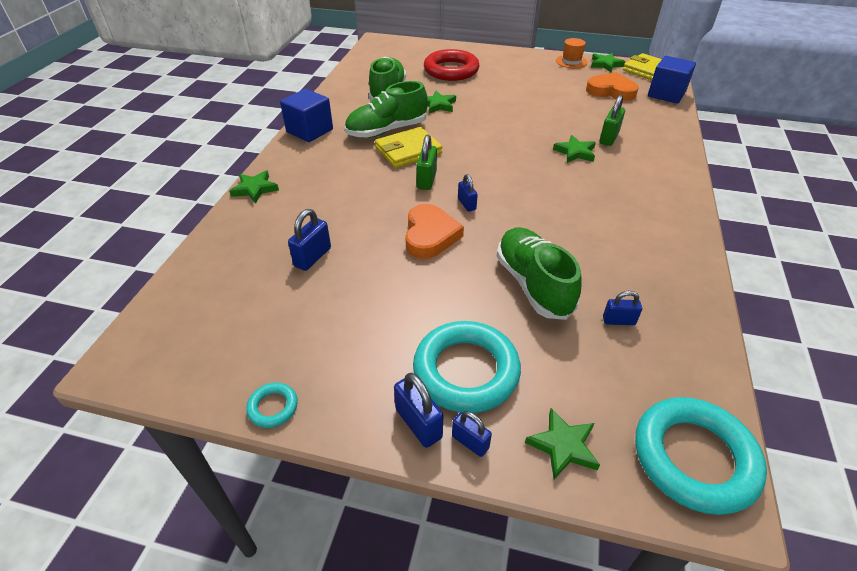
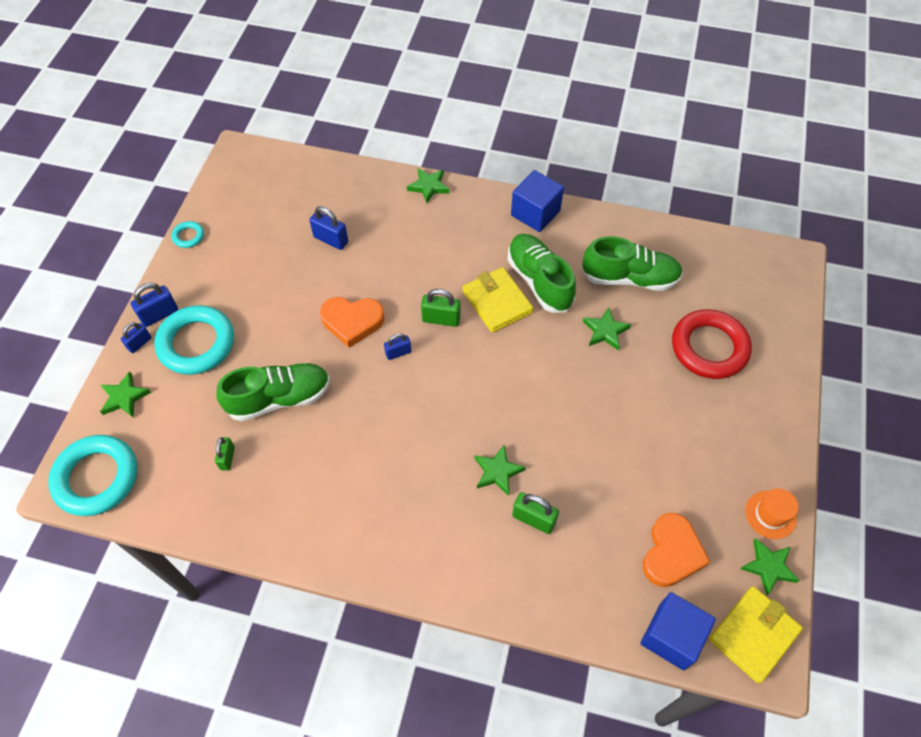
camera: 90 degrees right, 15 degrees up
(618, 321) = (227, 458): blue padlock -> green padlock

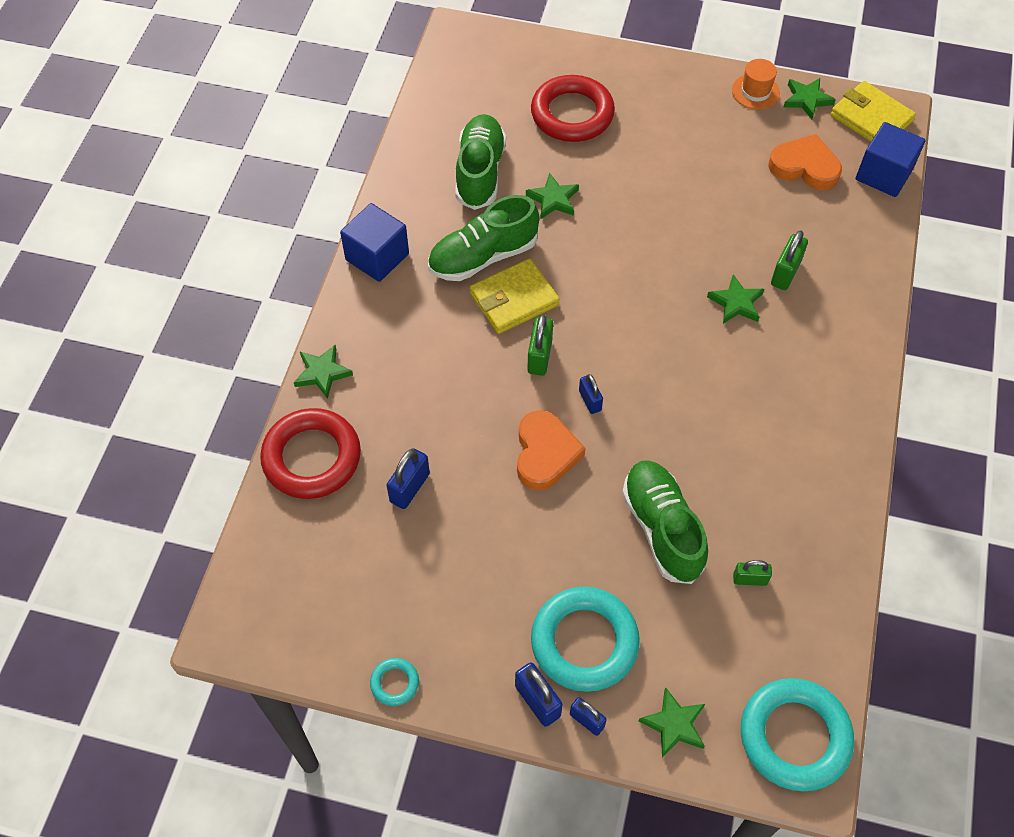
camera: 90 degrees left, 0 degrees up
(359, 185) = (312, 457): none -> red ring

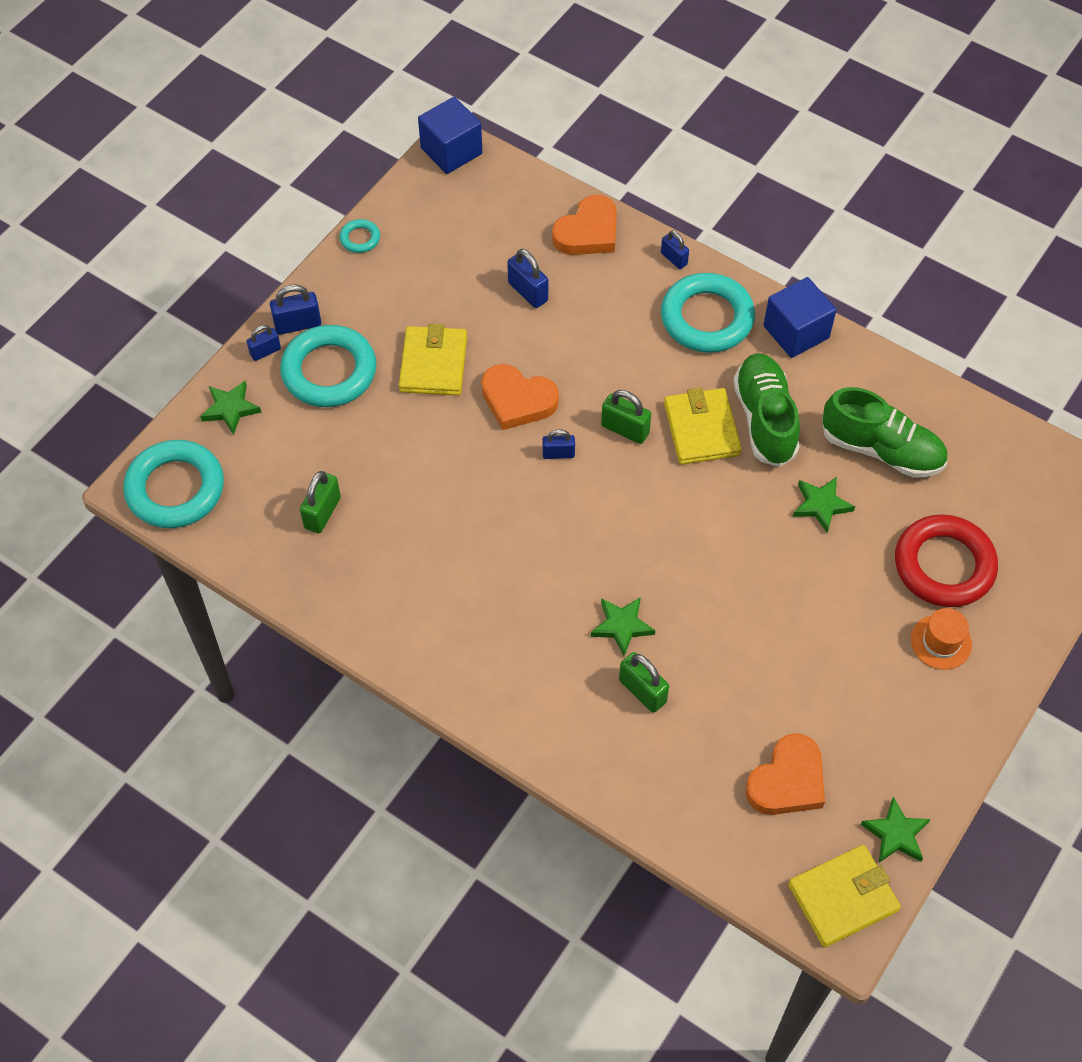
camera: 110 degrees right, 0 degrees up
(312, 457) = (588, 232): red ring -> orange heart
(322, 373) = (674, 259): green star -> blue padlock
(386, 327) = (707, 318): none -> turquoise ring
(534, 544) = (433, 364): none -> yellow wallet
(662, 528) = (402, 464): green shoe -> none
(749, 579) = (322, 513): green padlock -> green padlock, size x1.51
(755, 91) = (926, 779): orange hat -> orange hat (941, 642)
(883, 174) = (747, 866): blue cube -> blue cube (451, 151)

